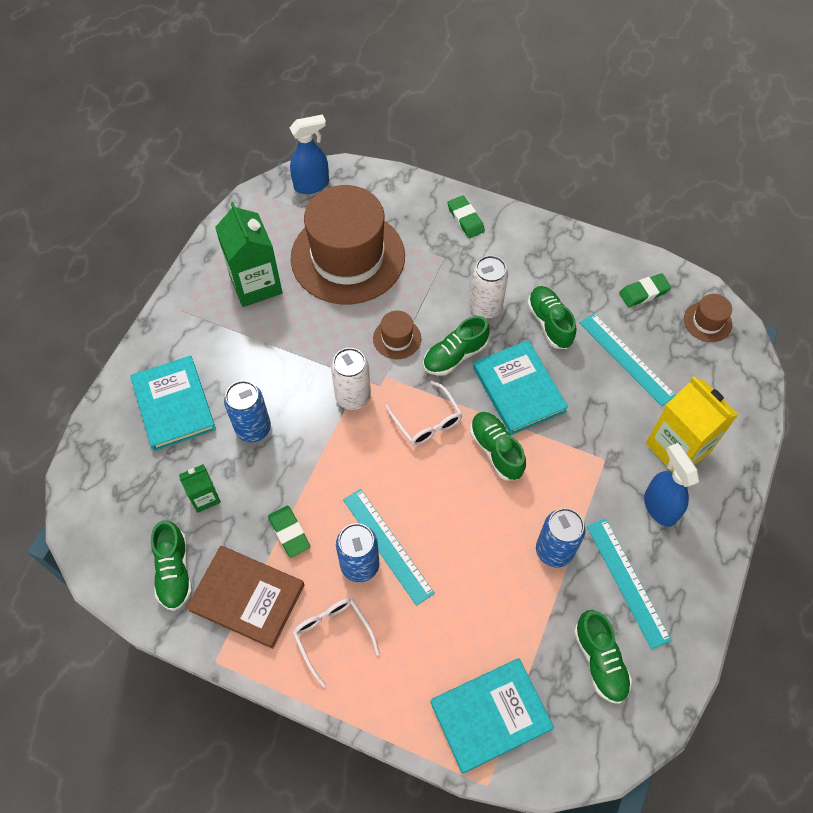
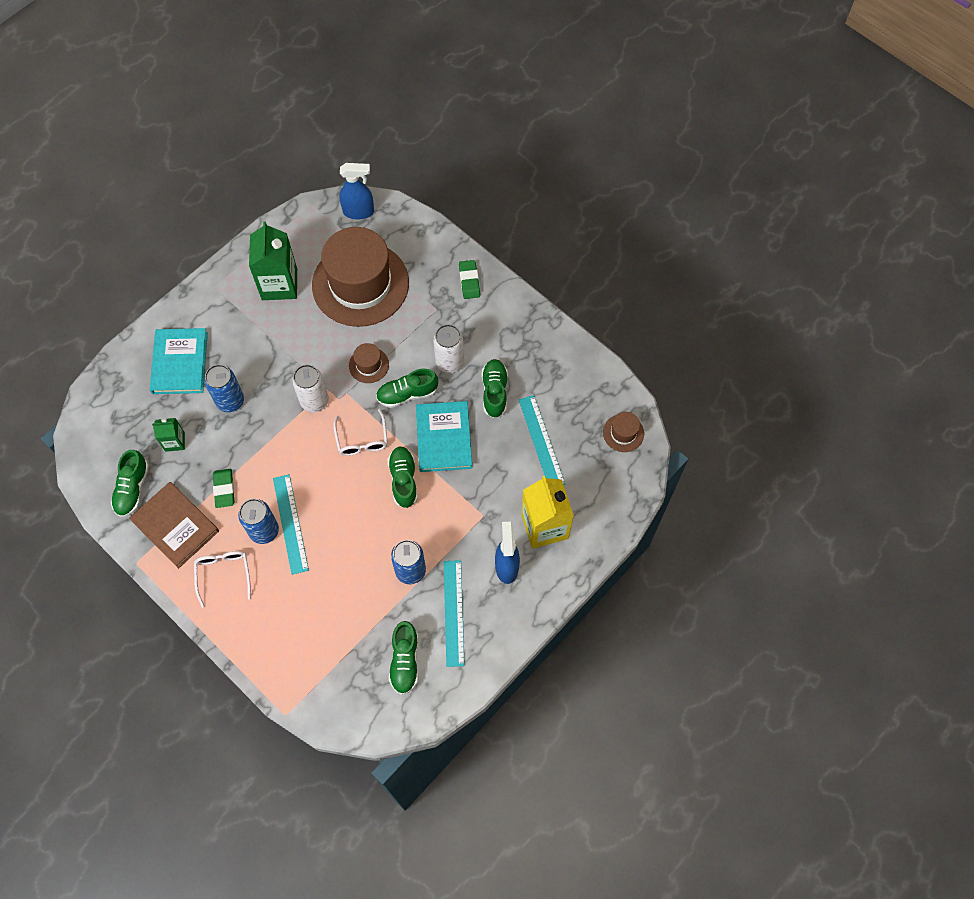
camera: 20 degrees right, 5 degrees up
(490, 715) = (309, 669): turquoise book -> none
(644, 292) = (584, 391): green eraser -> none

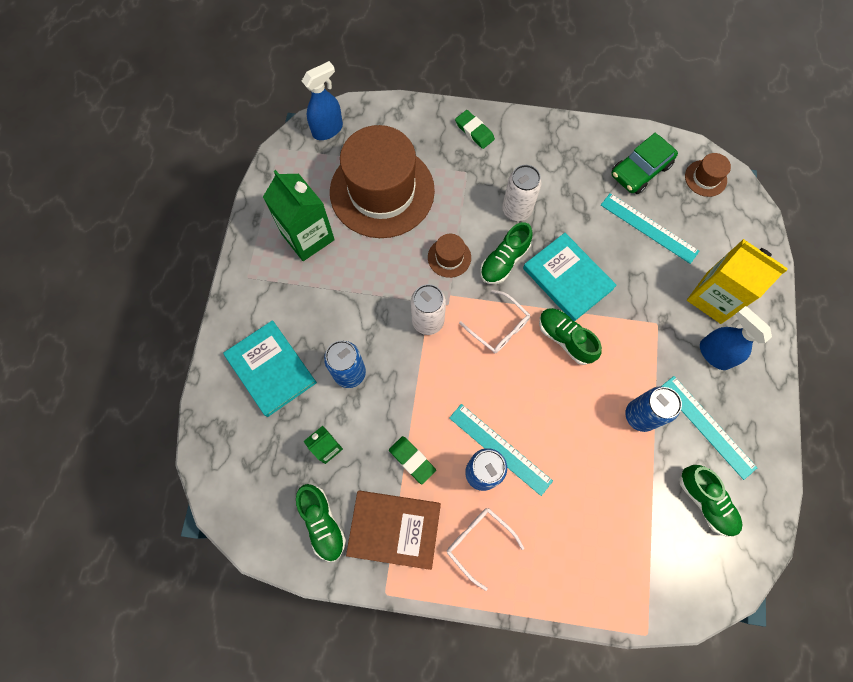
camera: 35 degrees left, 5 degrees up
(494, 392) = (575, 211): green shoe -> none
(575, 393) = (640, 170): none -> green car

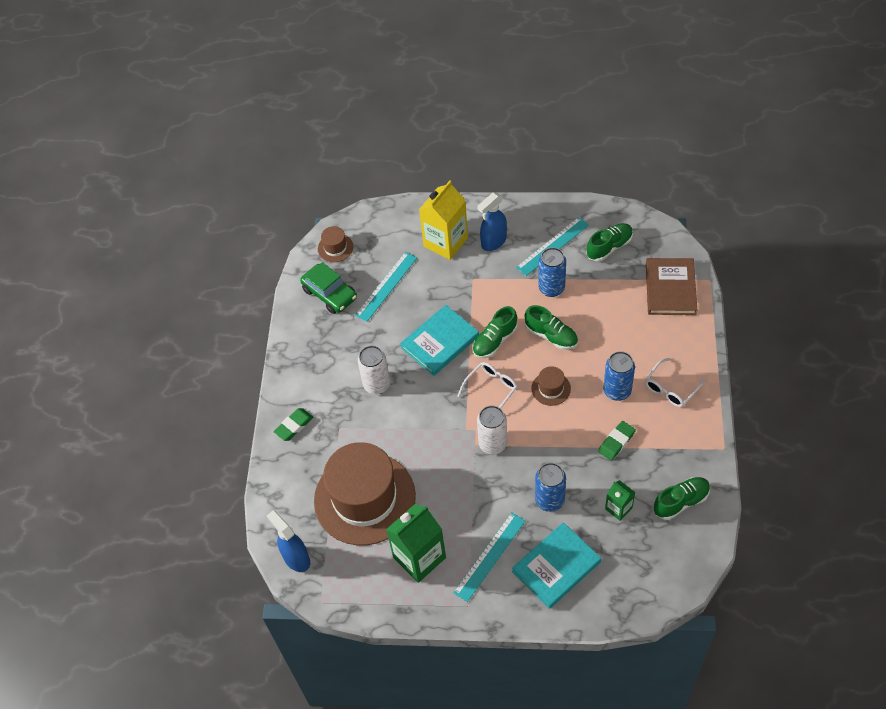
camera: 90 degrees left, 15 degrees down
(394, 529) = (674, 448): brown book -> brown book (670, 288)
(449, 257) = (429, 434): brown hat -> brown hat (551, 388)
(500, 448) = (595, 380): turquoise ruler -> turquoise ruler (489, 556)
(504, 261) = (428, 390): green shoe -> green shoe (551, 335)

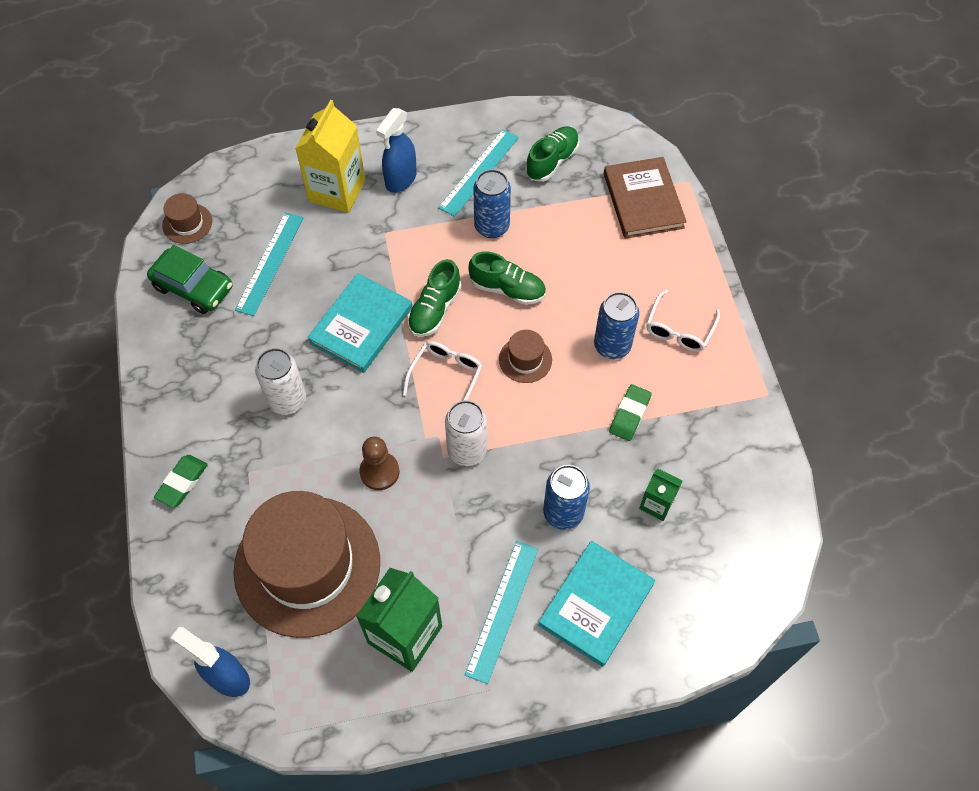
camera: 20 degrees left, 5 degrees up
(428, 446) = (379, 472): none -> brown pawn
(681, 502) = (734, 478): green shoe -> none

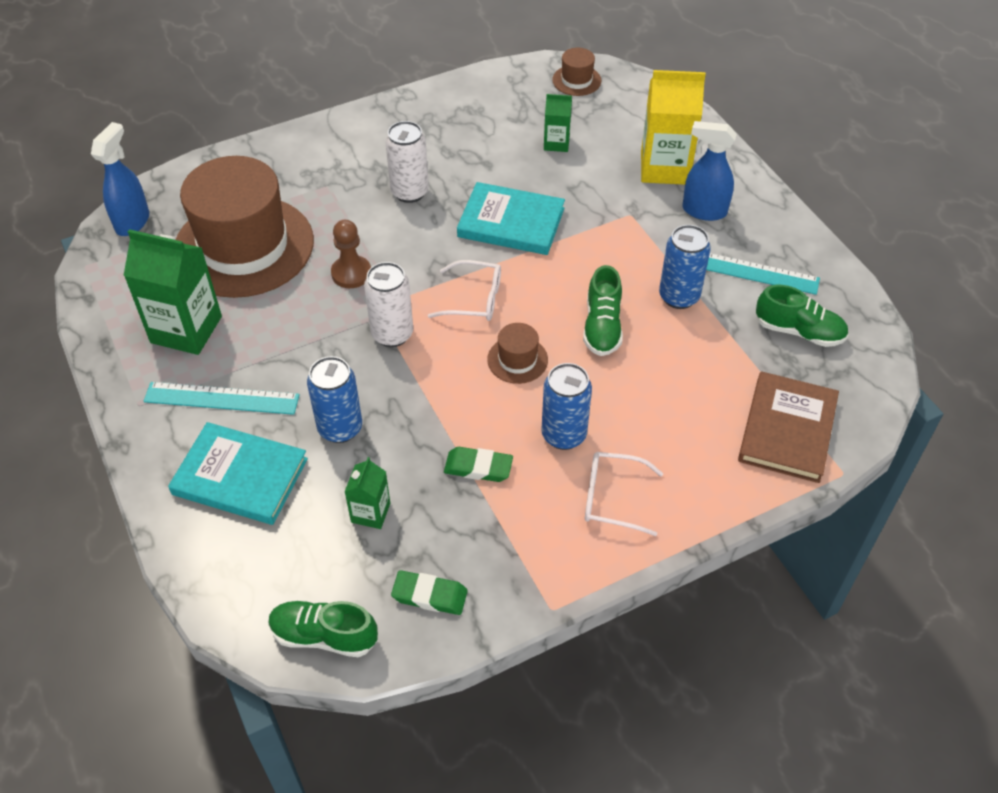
camera: 75 degrees right, 10 degrees down
(182, 482) = (308, 148): green eraser -> green eraser (429, 595)
(193, 287) = (508, 102): green car -> none
(270, 263) = (556, 143): turquoise ruler -> green carton
(434, 309) = (551, 273): green shoe -> green shoe (324, 636)
(643, 200) = (787, 430): brown book -> brown book turned 45 degrees counterclockwise

